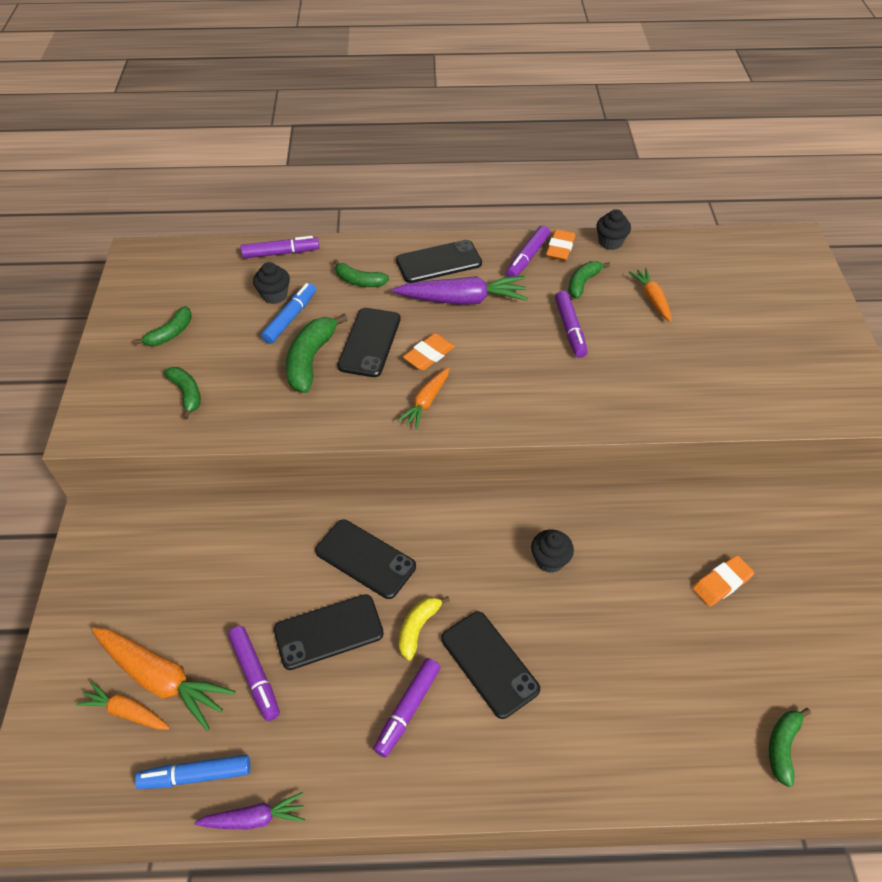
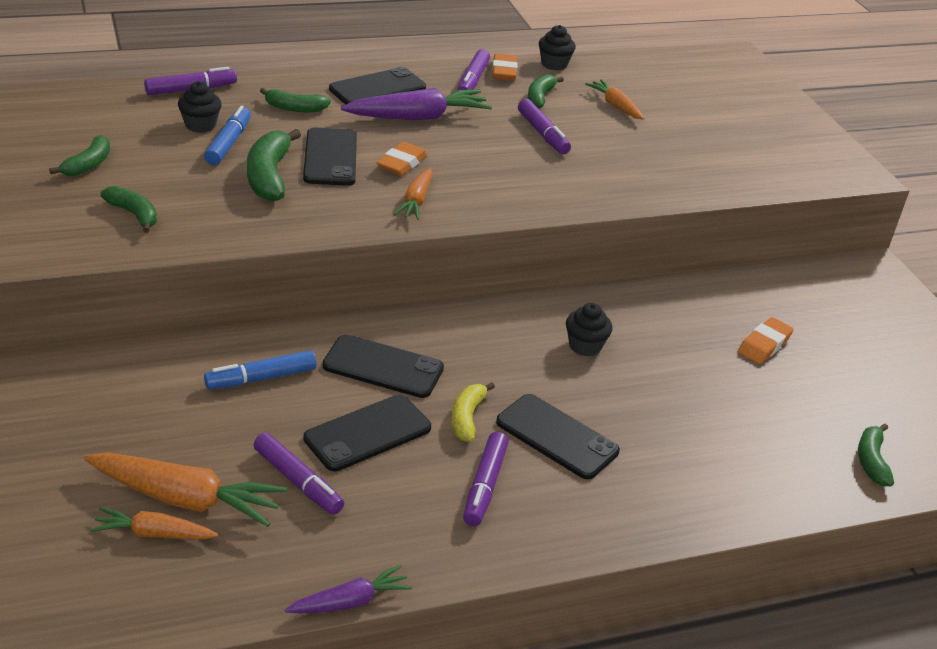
camera: 20 degrees left, 15 degrees down
(196, 775) = (264, 576): blue marker -> blue marker (261, 378)

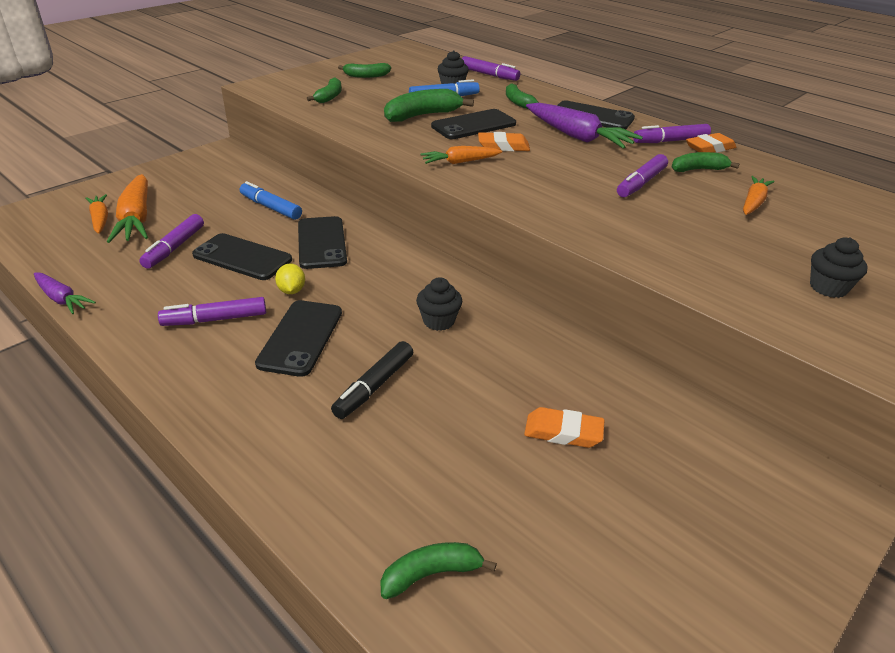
camera: 65 degrees right, 0 degrees up
(467, 417) = (291, 291): yellow banana -> yellow lemon
(554, 64) = (766, 163): black cupcake -> black cupcake (828, 287)
(658, 417) = (374, 386): none -> black marker

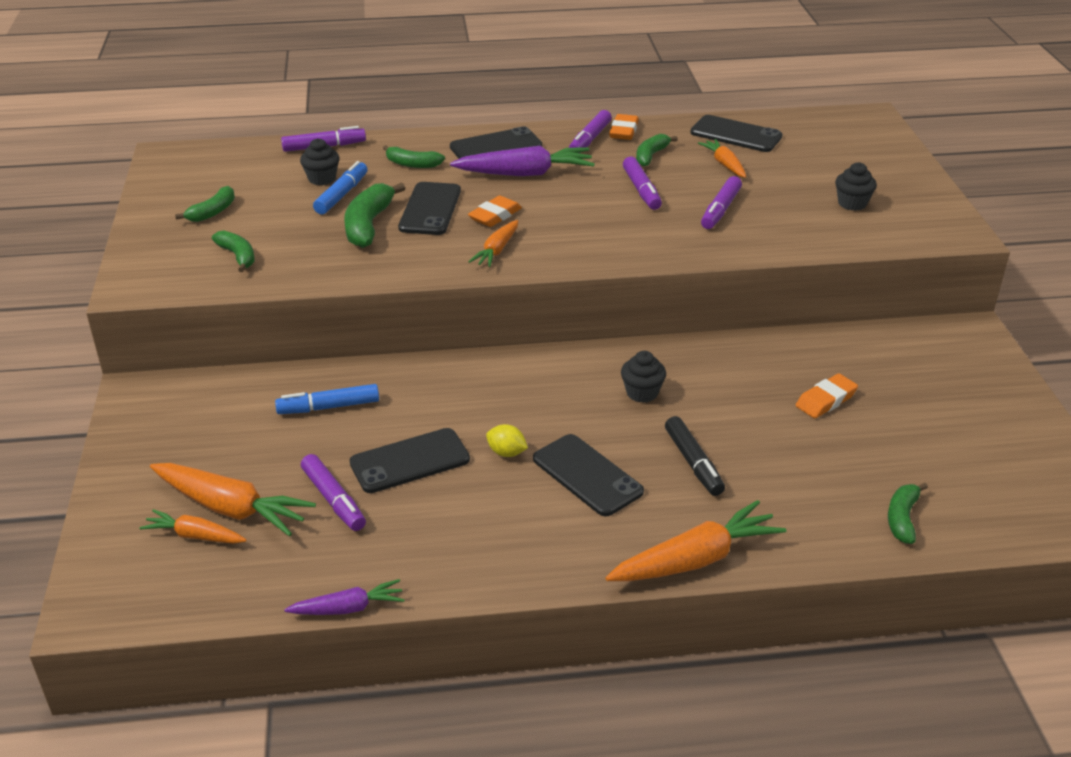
camera: 50 degrees left, 0 degrees up
(215, 319) = (503, 515): purple marker -> purple marker (720, 210)
(239, 443) = (695, 559): none -> orange carrot
(322, 243) = (442, 403): black phone -> black phone (736, 134)

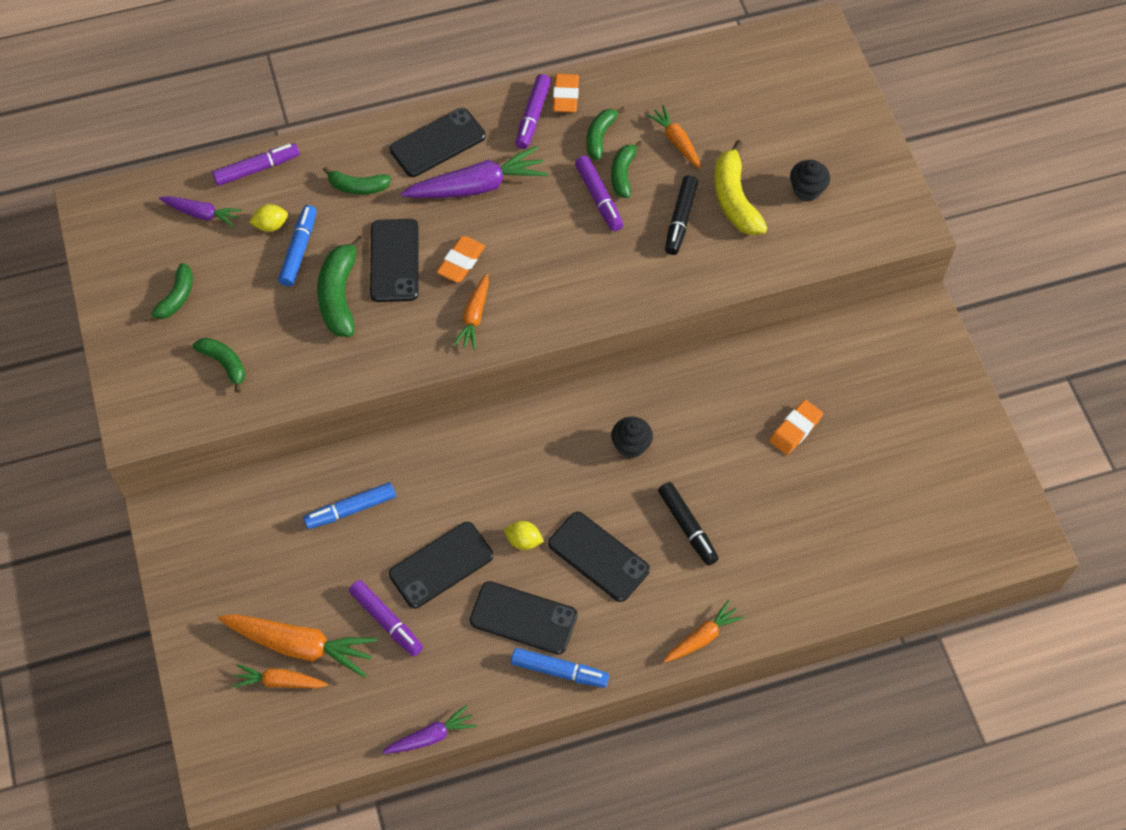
camera: 10 degrees left, 25 degrees up
(262, 167) = (202, 214): none -> purple carrot
(322, 178) = (271, 225): black cupcake -> yellow lemon
(518, 568) = (559, 671): none -> blue marker
(695, 559) = (702, 637): orange carrot -> orange carrot, size x0.58
(720, 210) = (680, 219): purple marker -> black marker
(736, 134) = (682, 86): black phone -> black phone (523, 618)
(777, 202) = (734, 199): none -> yellow banana
(902, 518) = (867, 563): green banana -> green banana (623, 174)

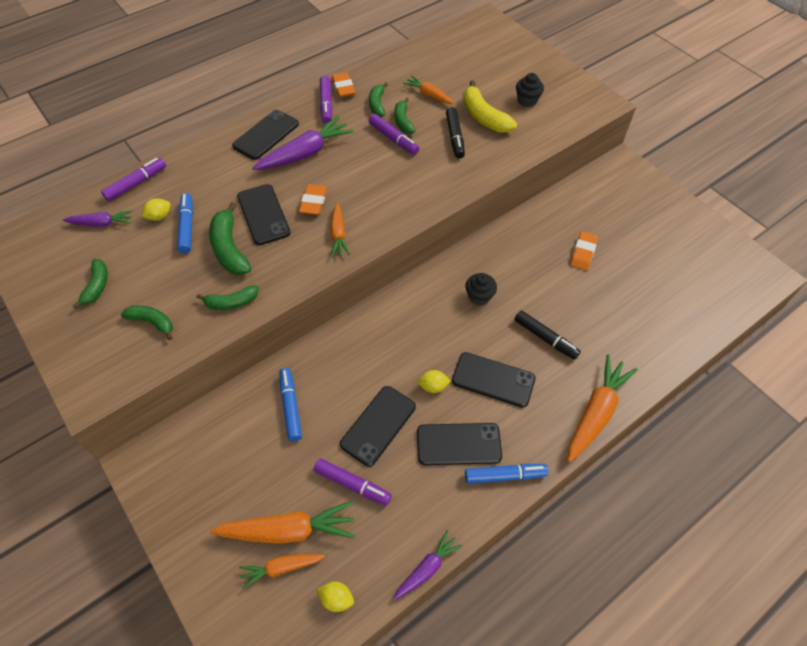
camera: 20 degrees left, 5 degrees down
(325, 732) = (336, 598): none -> yellow lemon
(351, 509) = (291, 407): blue marker -> blue marker turned 120 degrees clockwise
(358, 187) = (218, 175): green banana -> green banana (231, 302)
(702, 637) = (596, 412): orange carrot -> orange carrot, size x1.73

